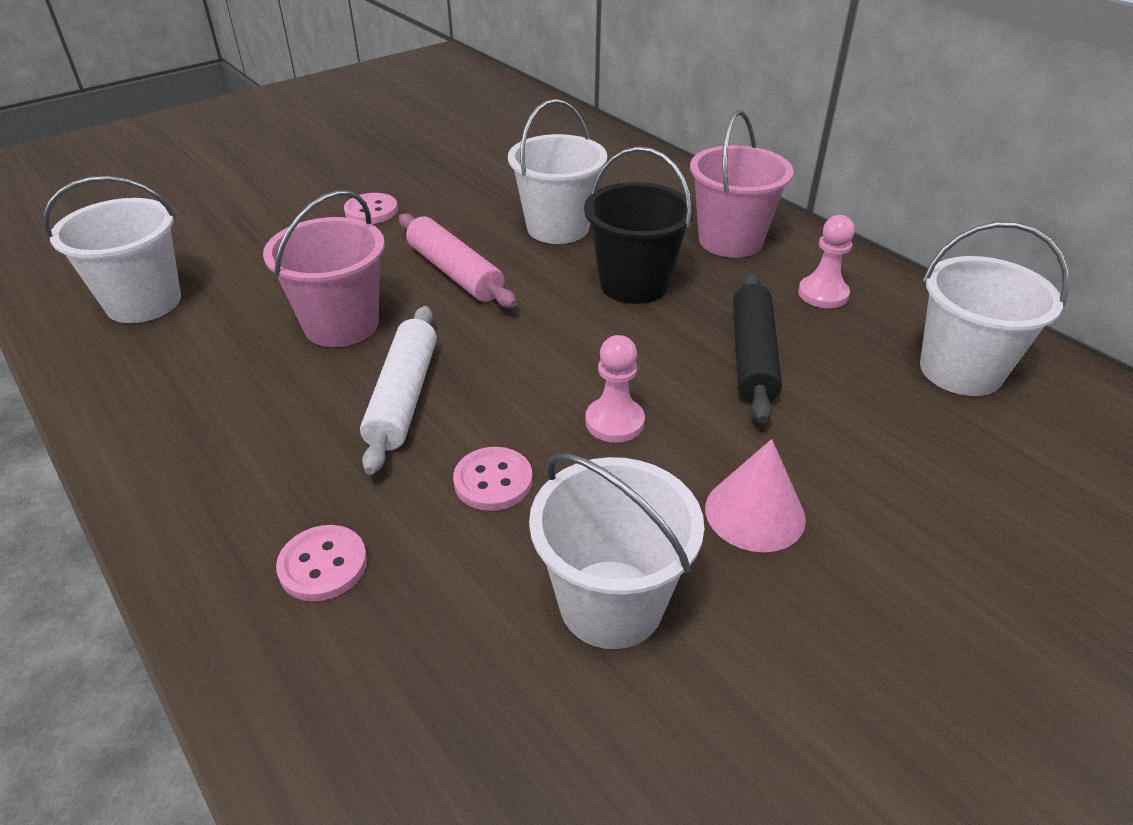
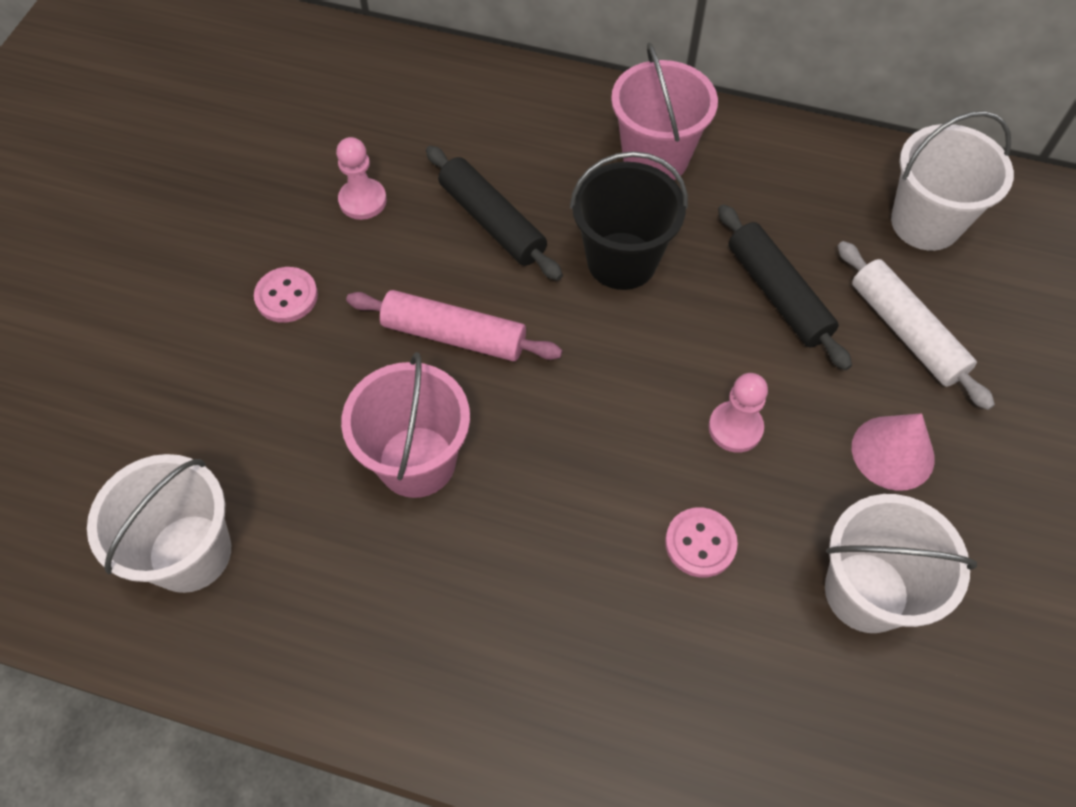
camera: 35 degrees left, 20 degrees up
(323, 565) = (654, 700): pink button -> none
(403, 397) = (554, 507): white rolling pin -> white rolling pin (906, 332)
(558, 228) = (492, 222): white bucket -> black rolling pin
(823, 294) = (776, 188): pink pawn -> pink pawn (362, 200)

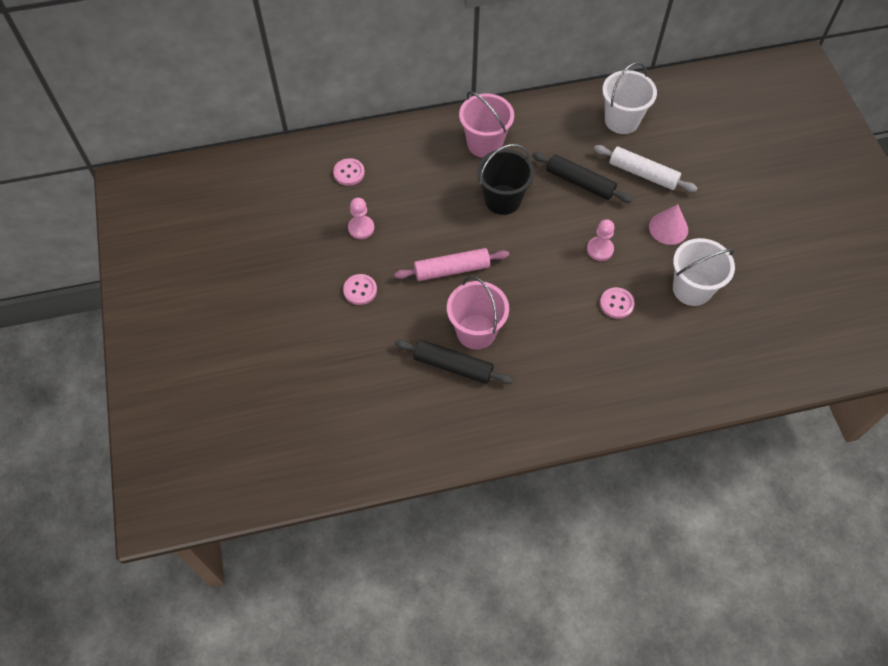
camera: 30 degrees left, 0 degrees up
(190, 553) = (406, 420): white bucket -> none
(408, 109) = (349, 173): none -> pink button
(492, 222) = (431, 209): black rolling pin -> black rolling pin (453, 366)

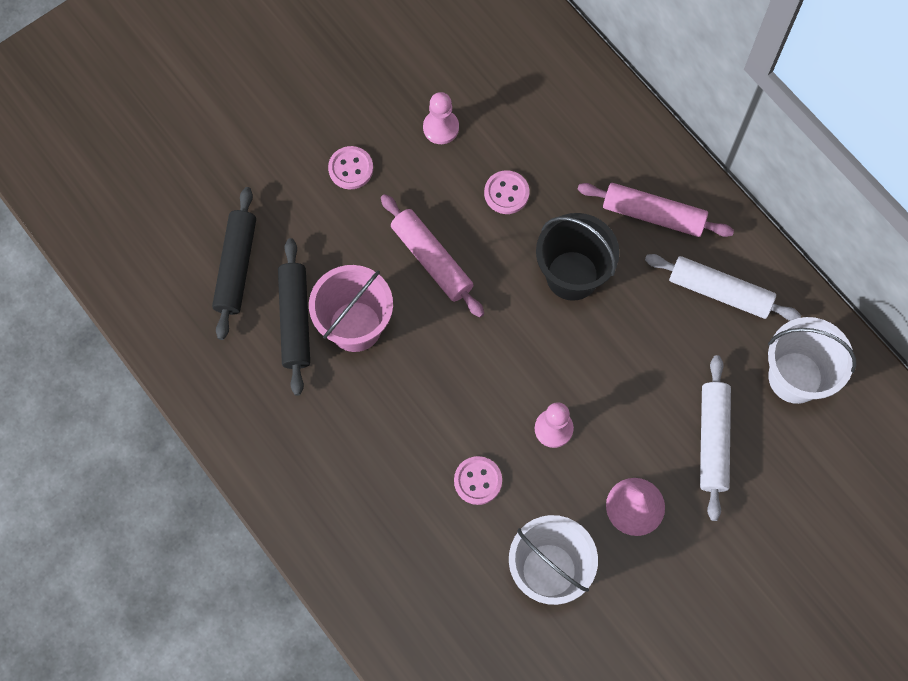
camera: 65 degrees right, 10 degrees up
(349, 173) = (517, 74): pink button -> pink button (506, 193)
(484, 144) = (653, 215): pink bucket -> pink rolling pin
(551, 133) = (720, 292): none -> white rolling pin
(580, 182) = (653, 362): black rolling pin -> black rolling pin (236, 267)

